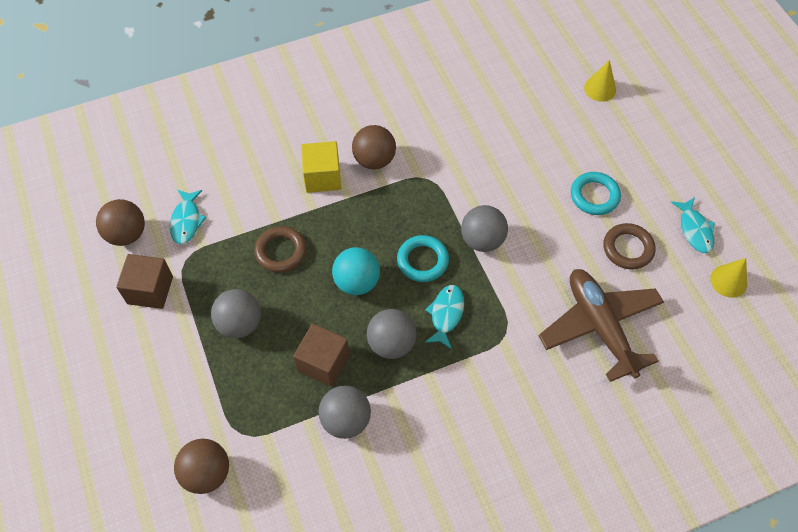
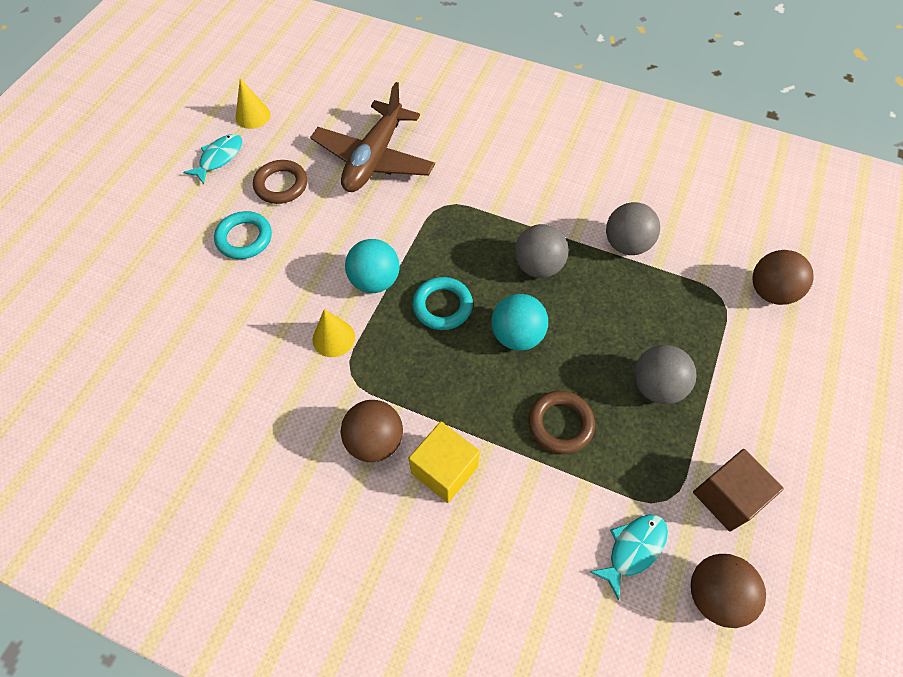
camera: 135 degrees left, 0 degrees up
(323, 362) = (608, 296): brown cube -> none
(446, 314) = (472, 252): turquoise fish -> none
(482, 240) = (375, 281): grey ball -> turquoise ball
(600, 89) = (92, 319): yellow cone -> yellow cone (333, 338)

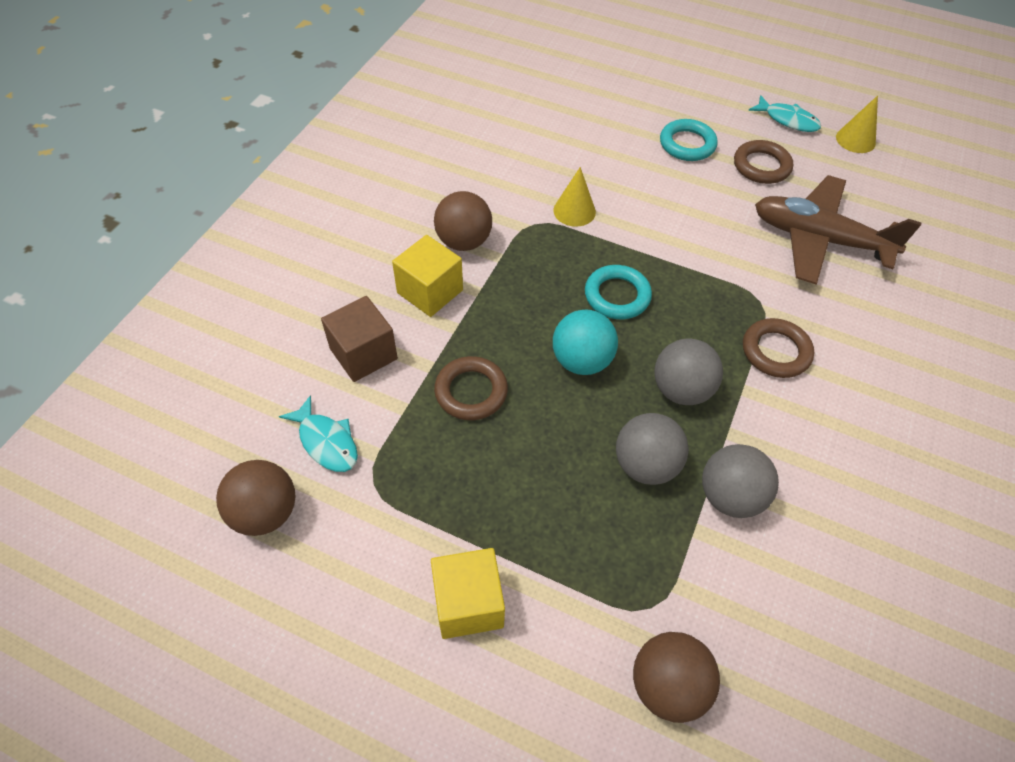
camera: 90 degrees right, 5 degrees down
(375, 281) = (645, 241): turquoise ball -> none
(494, 202) = (775, 351): none -> brown ring
(656, 386) = (513, 497): grey ball -> grey ball (645, 465)
(727, 497) = (367, 549): brown cube -> brown cube (363, 354)
(750, 416) = (468, 603): none -> yellow cube

